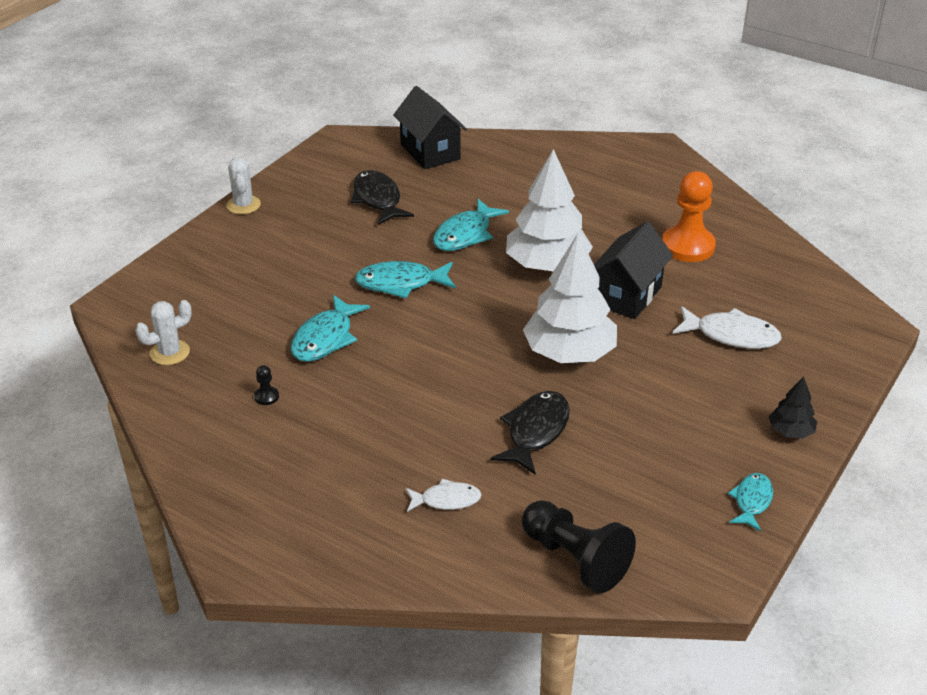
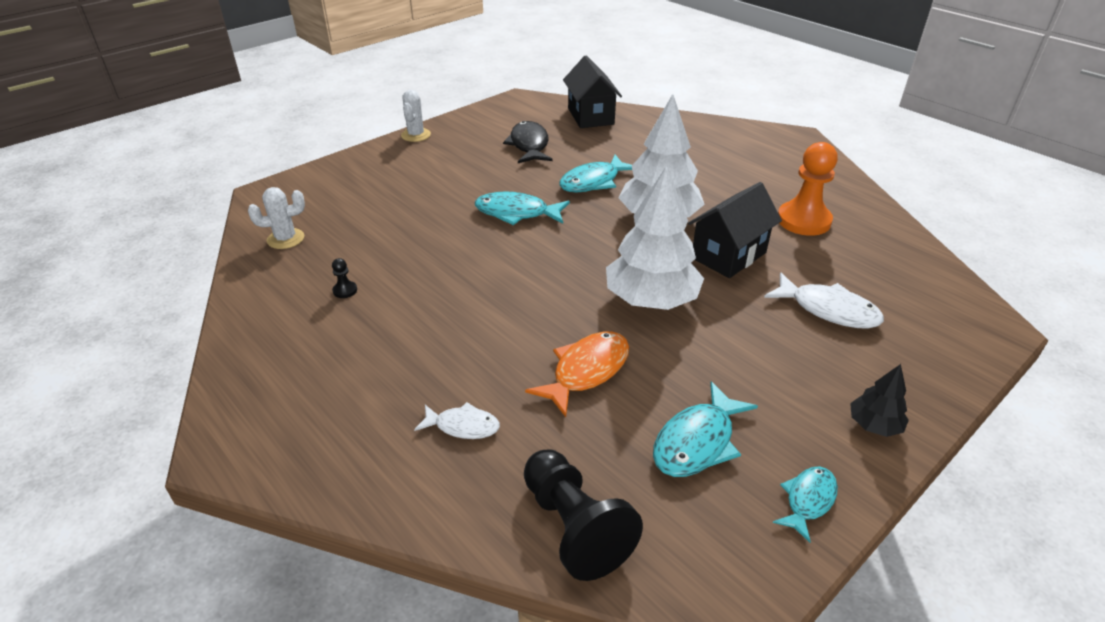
camera: 15 degrees right, 0 degrees up
(325, 338) = (426, 248): turquoise fish -> turquoise fish (697, 442)
(535, 431) = (586, 371): black fish -> orange fish

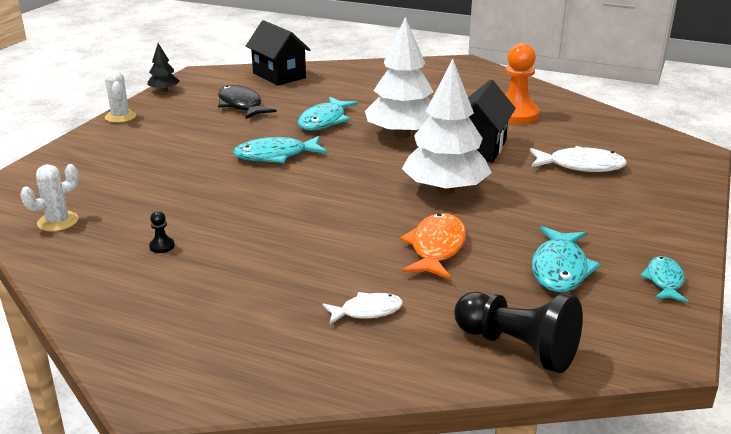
camera: 25 degrees left, 10 degrees down
(874, 425) = (669, 226): black tree -> black tree (164, 90)

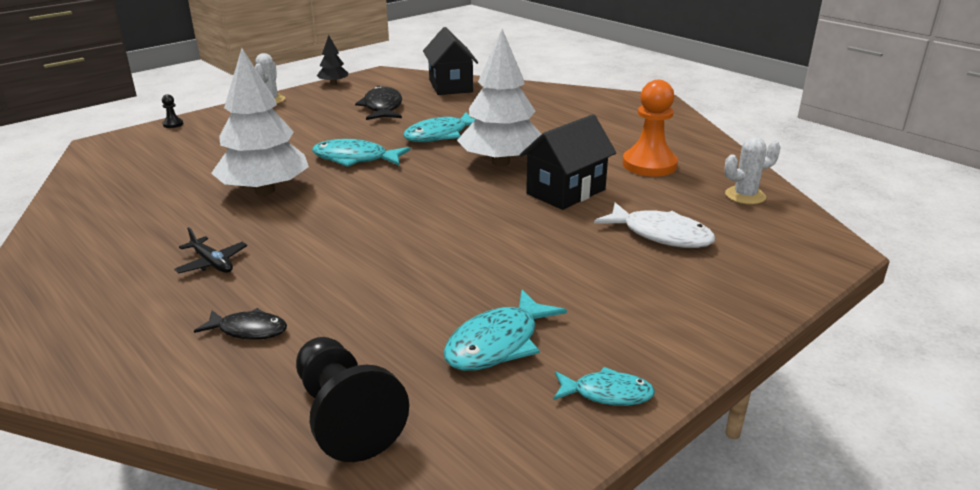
camera: 25 degrees right, 0 degrees up
(58, 221) = (110, 179): white cactus -> white cactus (745, 196)
(162, 246) = (158, 219): black pawn -> black pawn (173, 124)
(265, 269) = (212, 263): none -> black plane
(367, 311) = (248, 330): white fish -> black fish
(436, 248) = (393, 285): orange fish -> none
(445, 189) = (477, 226): white tree -> white tree (265, 190)
(664, 281) = (607, 394): turquoise fish -> turquoise fish turned 60 degrees clockwise

